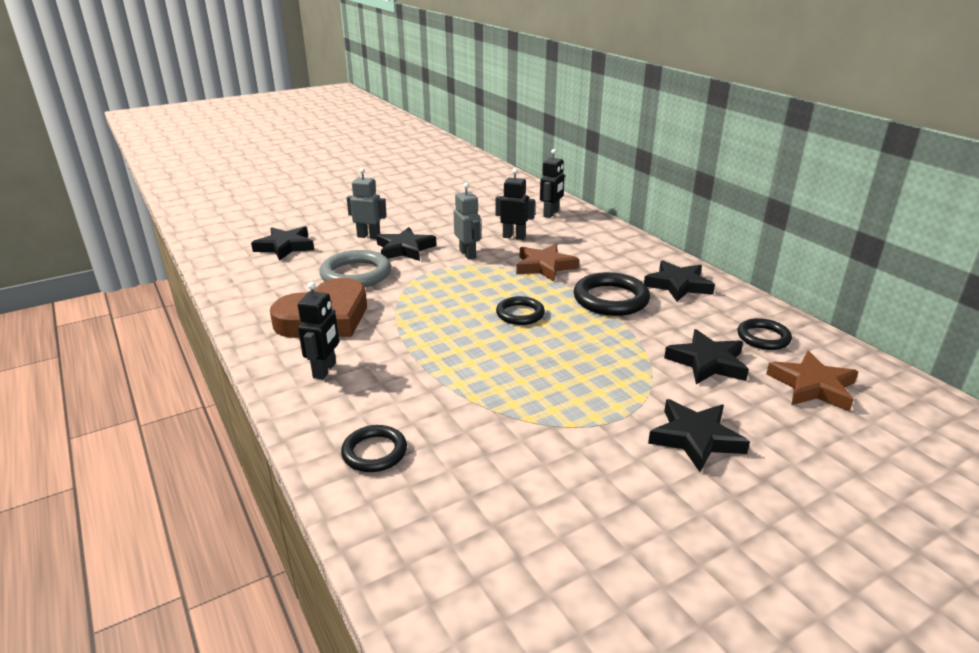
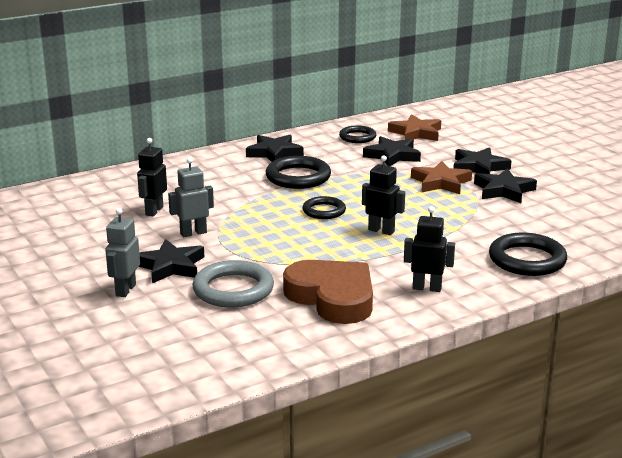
camera: 90 degrees left, 5 degrees down
(285, 247) = (142, 343): black star -> black star (503, 190)
(374, 452) = (527, 260): black ring -> black ring, size x1.61
(545, 266) = (230, 199): brown star -> brown star (441, 182)
(551, 214) = (95, 192): black robot -> black robot (381, 231)

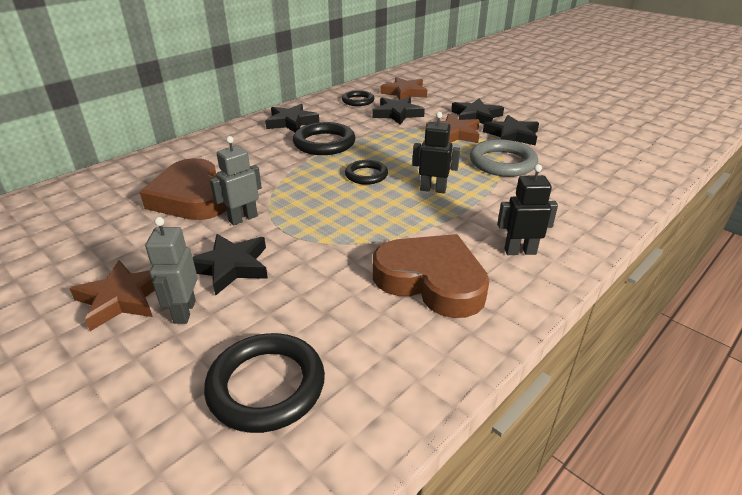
camera: 15 degrees left, 10 degrees up
(81, 275) = (122, 298): none -> brown star
(154, 211) = (191, 197): black robot -> brown heart
(233, 289) = (316, 288): grey ring -> grey ring (502, 162)
(527, 260) = (587, 203): black ring -> black ring (266, 386)

